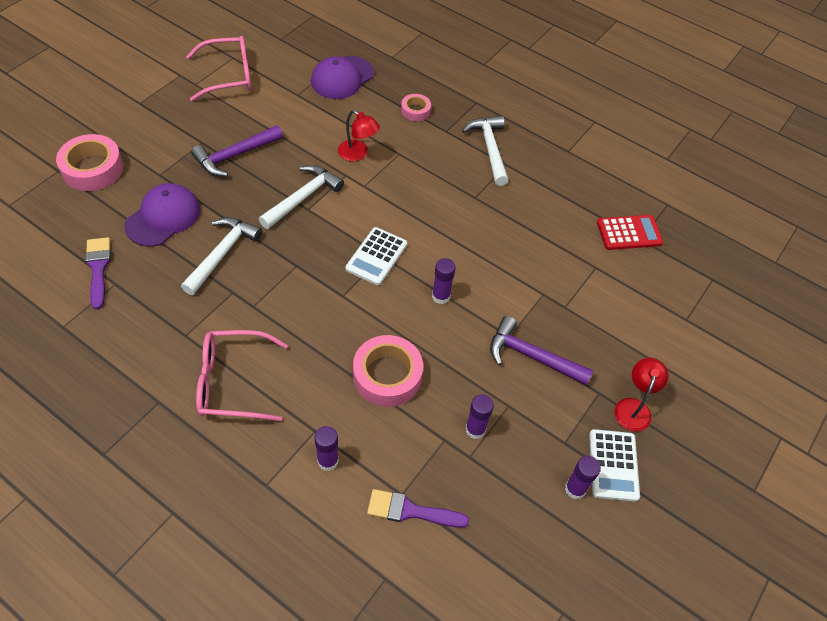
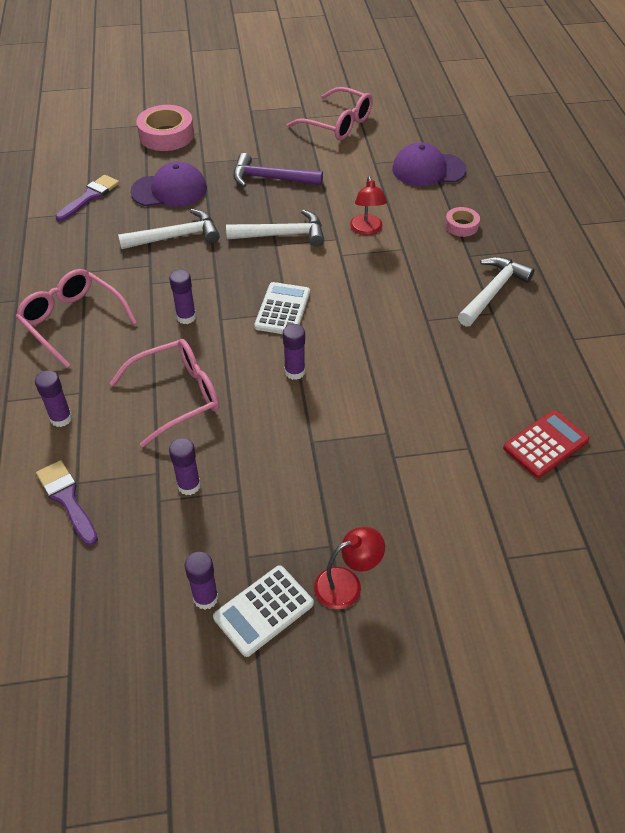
camera: 50 degrees right, 5 degrees down
(316, 313) = (186, 317): none -> purple glue stick
(376, 256) = (282, 309): white calculator -> white calculator turned 120 degrees clockwise
(387, 375) = (177, 396): pink tape -> pink glasses
(532, 356) = (310, 471): purple hammer -> none
(629, 233) = (545, 444): red calculator -> red calculator turned 75 degrees counterclockwise

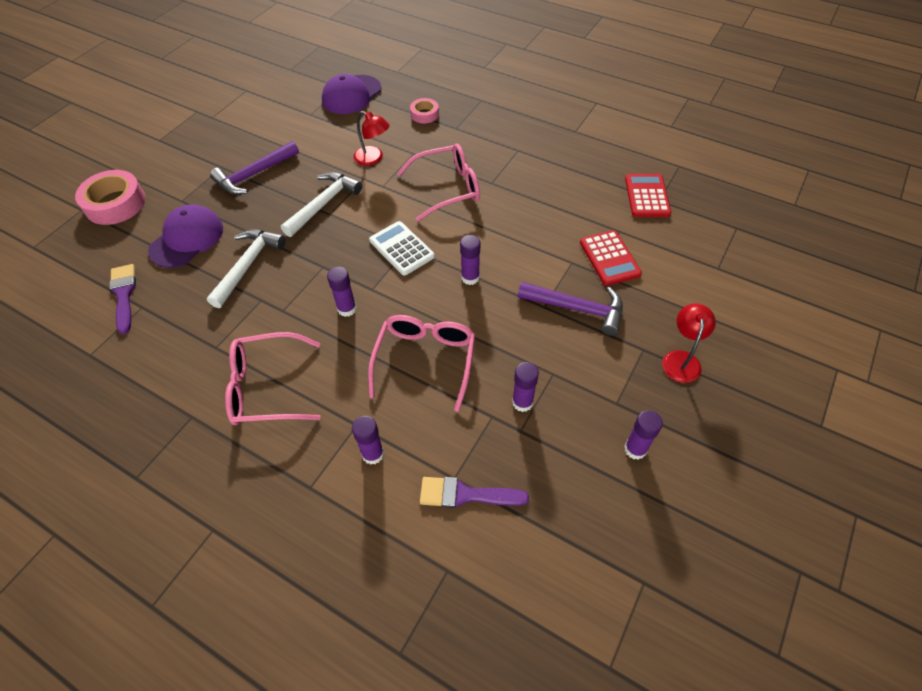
camera: 50 degrees left, 5 degrees up
(263, 610) = (670, 419): white calculator -> none
(332, 467) = (577, 308): none -> purple hammer
(338, 124) = (243, 106): pink glasses -> pink glasses (448, 188)
(423, 458) = (609, 258): none -> red calculator
(493, 292) = (500, 138): white hammer -> none

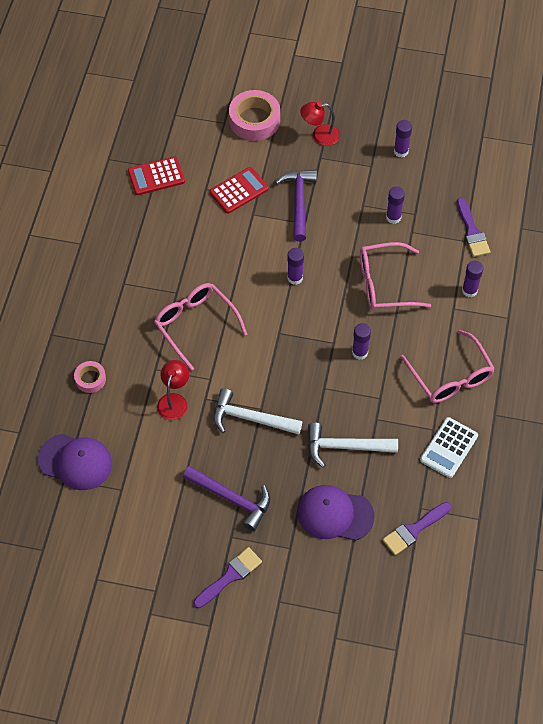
camera: 110 degrees left, 5 degrees up
(115, 203) = (315, 609): pink tape -> pink tape (254, 120)
(188, 159) = (230, 576): none -> purple brush
(401, 248) = (282, 336): white calculator -> white calculator (449, 448)

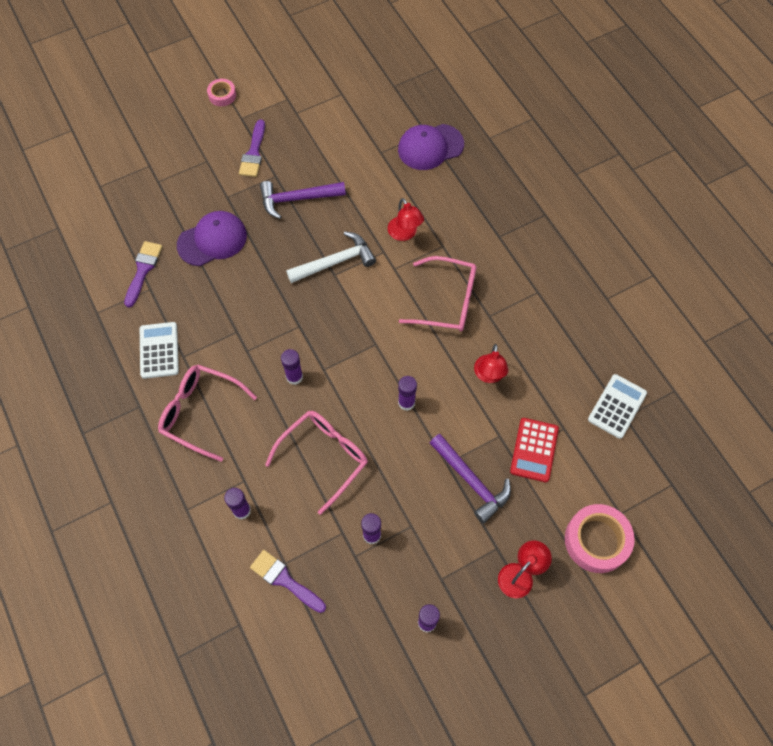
camera: 140 degrees right, 5 degrees up
(90, 379) = (481, 205): pink tape -> pink tape (222, 95)
(156, 176) = (617, 406): red calculator -> white calculator
(220, 254) = (489, 375): none -> red lamp
(345, 447) = (244, 292): white hammer -> none

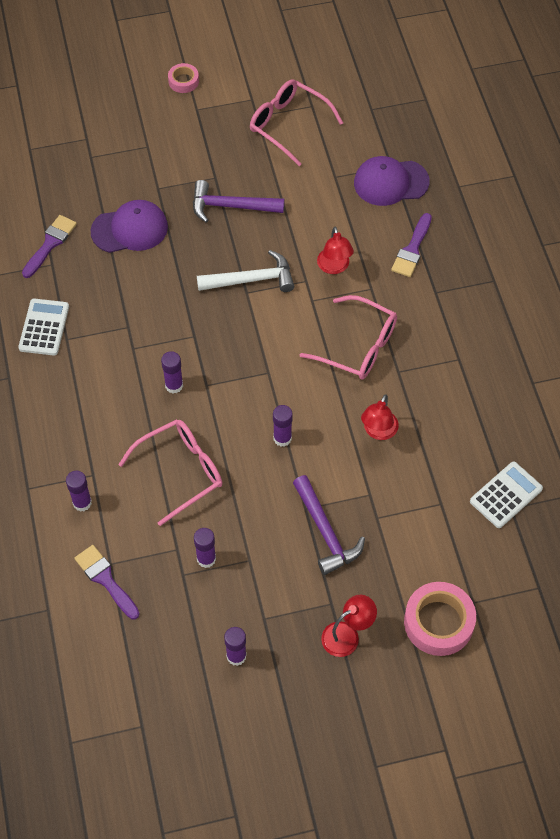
camera: 15 degrees right, 5 degrees down
(200, 412) = (68, 398): pink glasses -> pink glasses (288, 125)
(253, 153) = (199, 148): purple brush -> purple brush (412, 249)
(534, 450) = (402, 517): red calculator -> none

